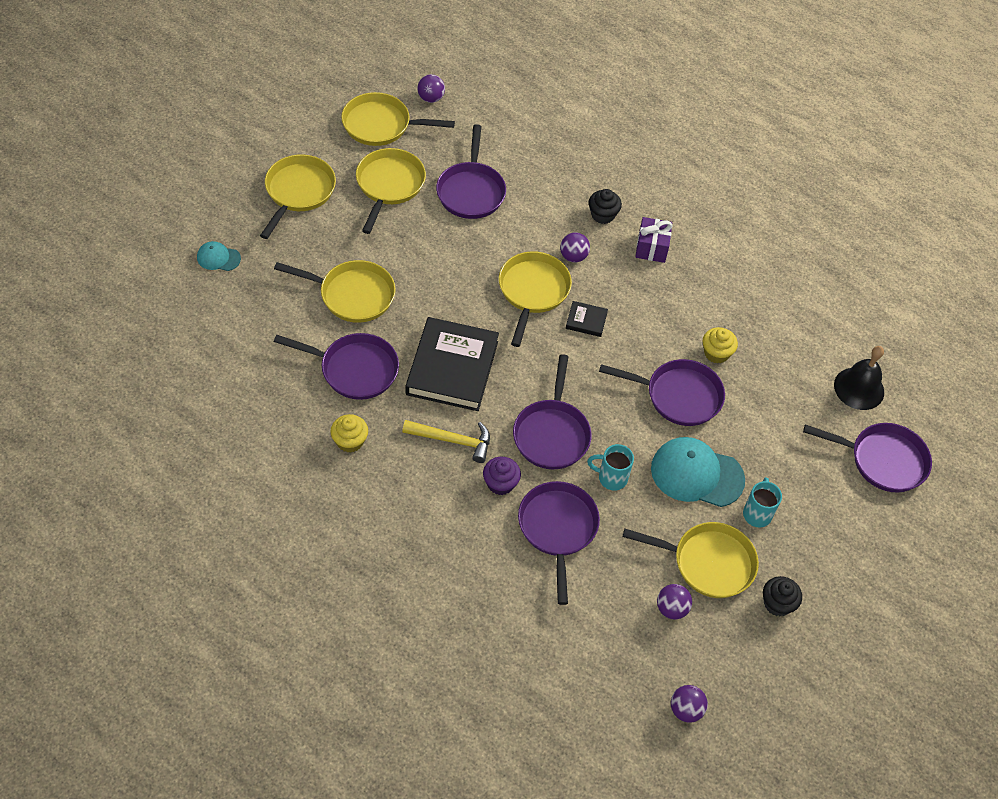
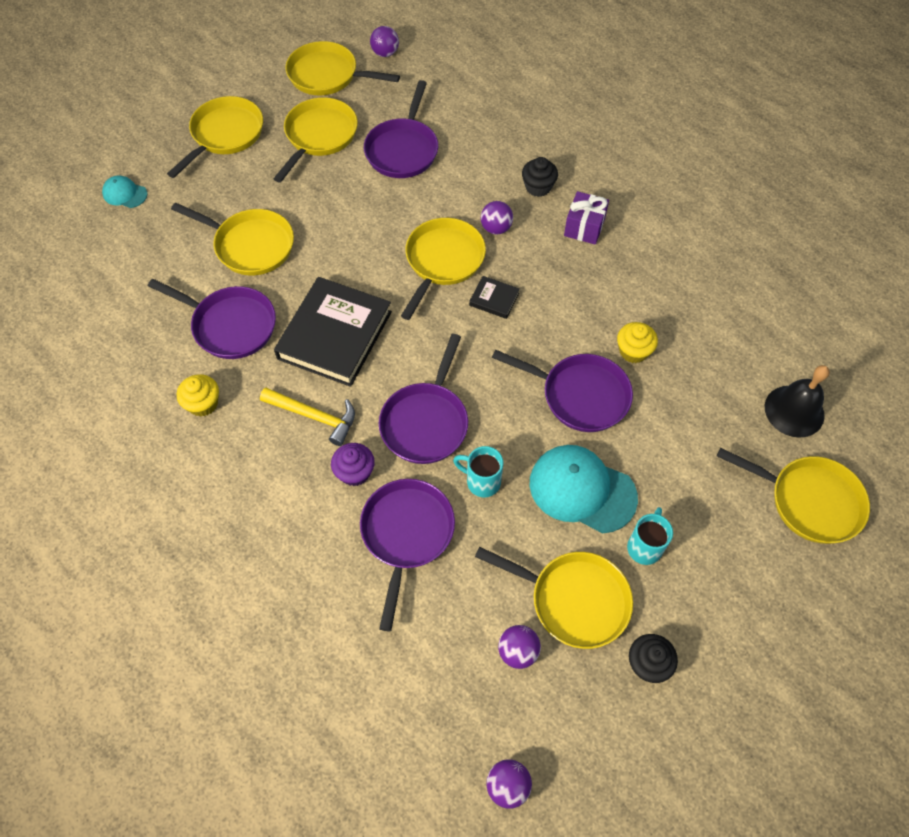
camera: 15 degrees right, 5 degrees up
(882, 460) = (808, 501): purple pan -> yellow pan

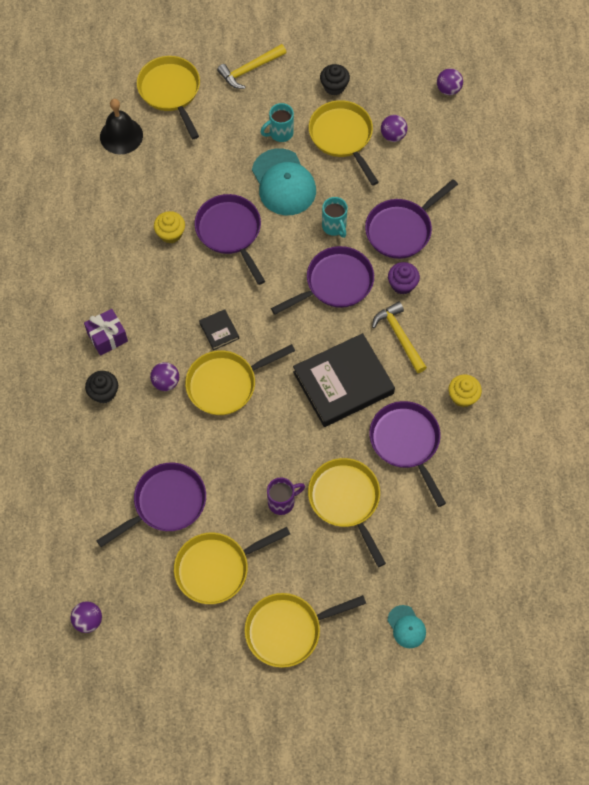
camera: 140 degrees left, 5 degrees up
(306, 210) = (282, 502): none -> purple mug
(327, 75) = (156, 633): yellow pan -> none
(762, 603) = (250, 69): none -> yellow hammer

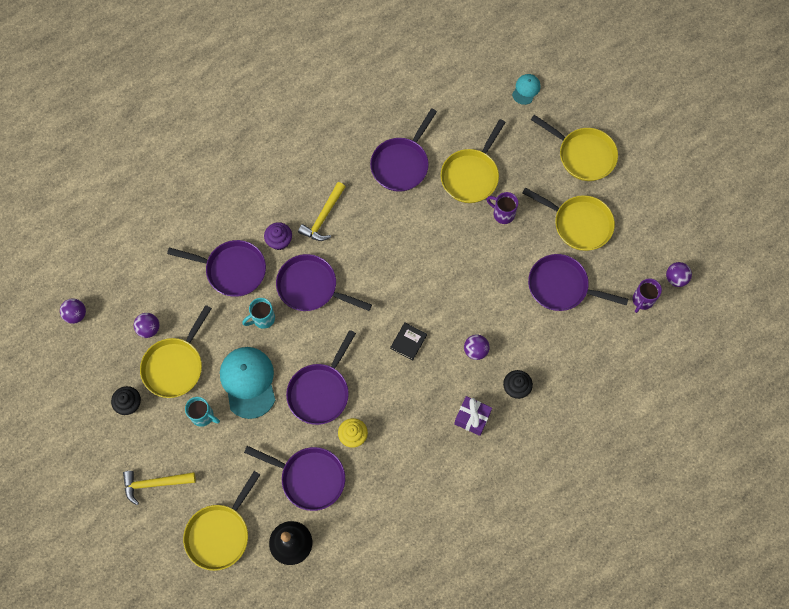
camera: 125 degrees left, 5 degrees up
(92, 570) = (642, 300): none -> purple mug
(162, 179) = (309, 478): none -> purple pan
(226, 384) = (446, 308): yellow pan -> none
(250, 69) = (155, 483): yellow hammer -> yellow hammer turned 150 degrees clockwise
(283, 182) = (248, 382): turquoise cap -> turquoise cap turned 45 degrees counterclockwise
(334, 227) = (262, 319): turquoise mug -> turquoise mug turned 150 degrees counterclockwise
(343, 383) = (387, 231): black book -> none
(463, 396) = (341, 149): yellow cupcake -> none

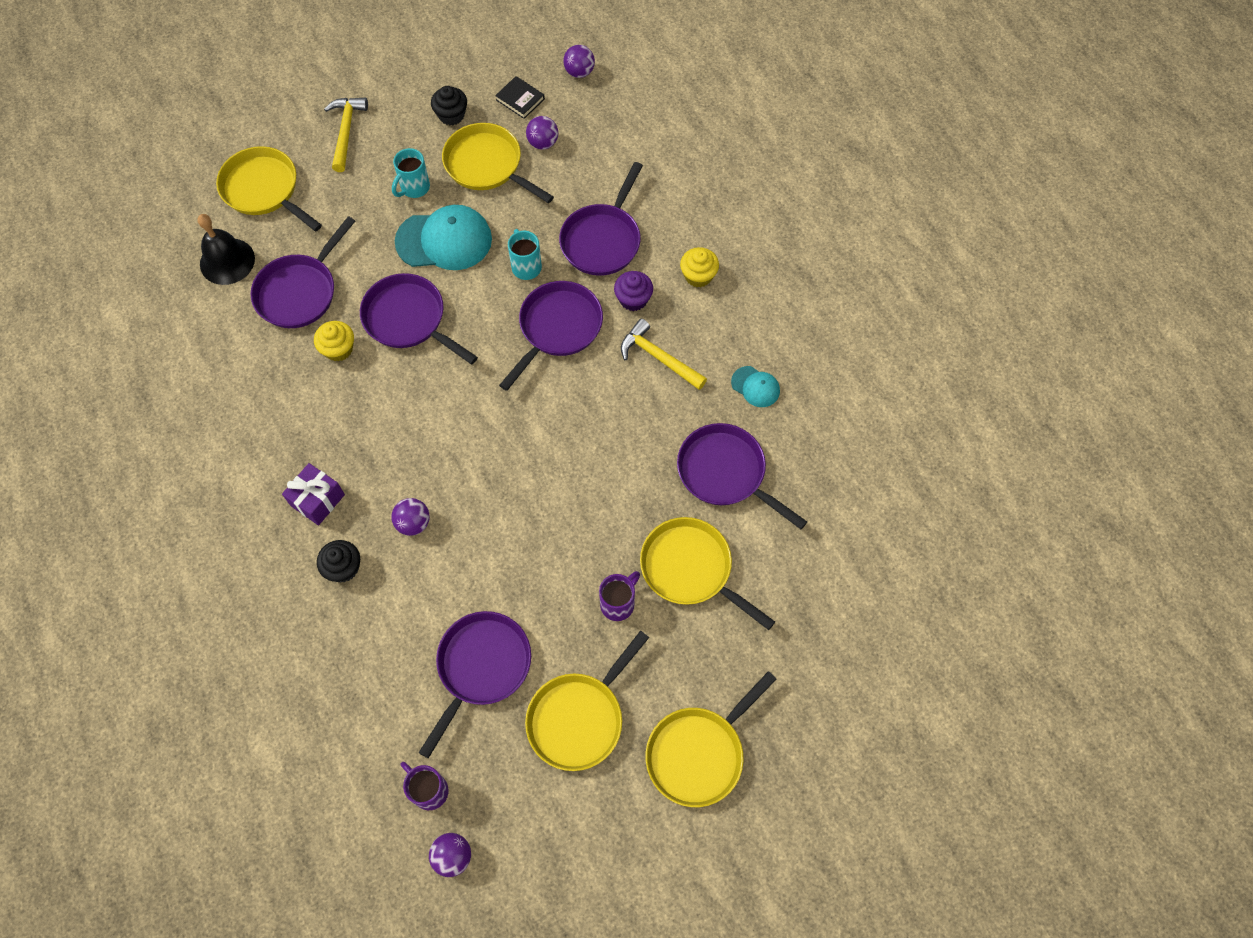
camera: 100 degrees right, 5 degrees down
(253, 201) = (698, 276): none -> yellow cupcake
(408, 342) = (449, 437): black book -> black book (520, 99)
(526, 89) = (831, 684): turquoise cap -> turquoise cap (755, 387)

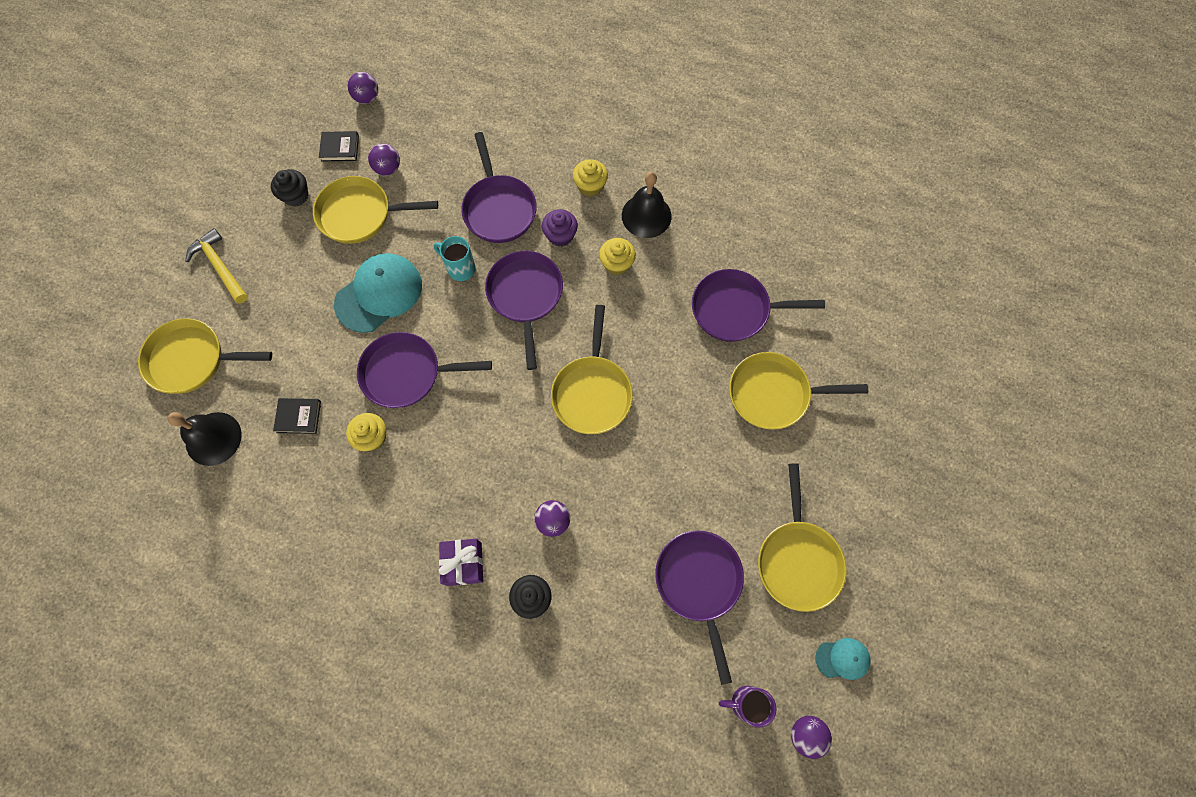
camera: 40 degrees left, 5 degrees up
(300, 291) = (298, 416): purple pan -> black book
(414, 188) = (318, 271): turquoise mug -> none
(618, 603) = (749, 457): purple mug -> none
(659, 358) = (616, 264): yellow hammer -> yellow cupcake
(699, 753) = (894, 514): yellow pan -> yellow pan (592, 392)
(723, 336) = (646, 215): none -> black bell
(755, 387) = (700, 235): turquoise cap -> turquoise cap (842, 659)

